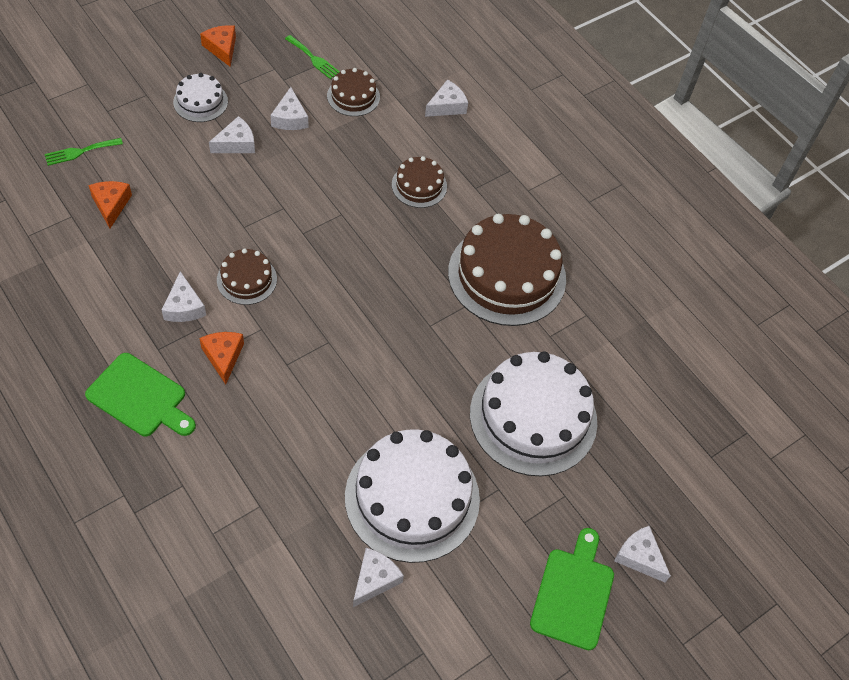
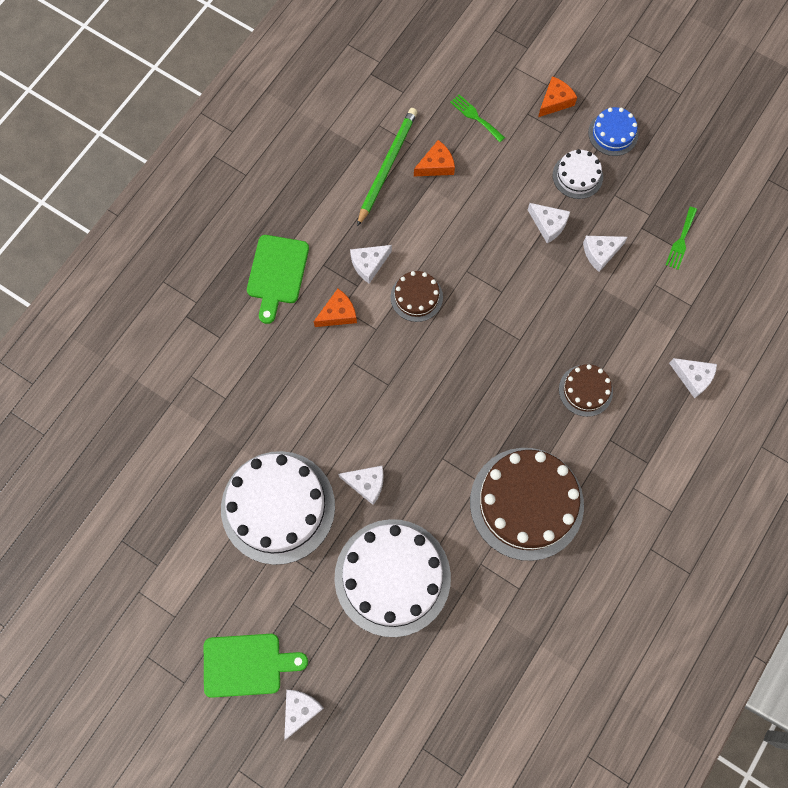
camera: 75 degrees right, 15 degrees up
(82, 247) = (387, 166): none -> green pencil
(175, 59) = (613, 133): none -> blue cake
(222, 48) = (647, 163): orange cheese -> orange cheese (555, 101)
(353, 96) = (656, 293): brown cake -> none
(375, 579) = (200, 506): white cheese -> white cheese (366, 484)

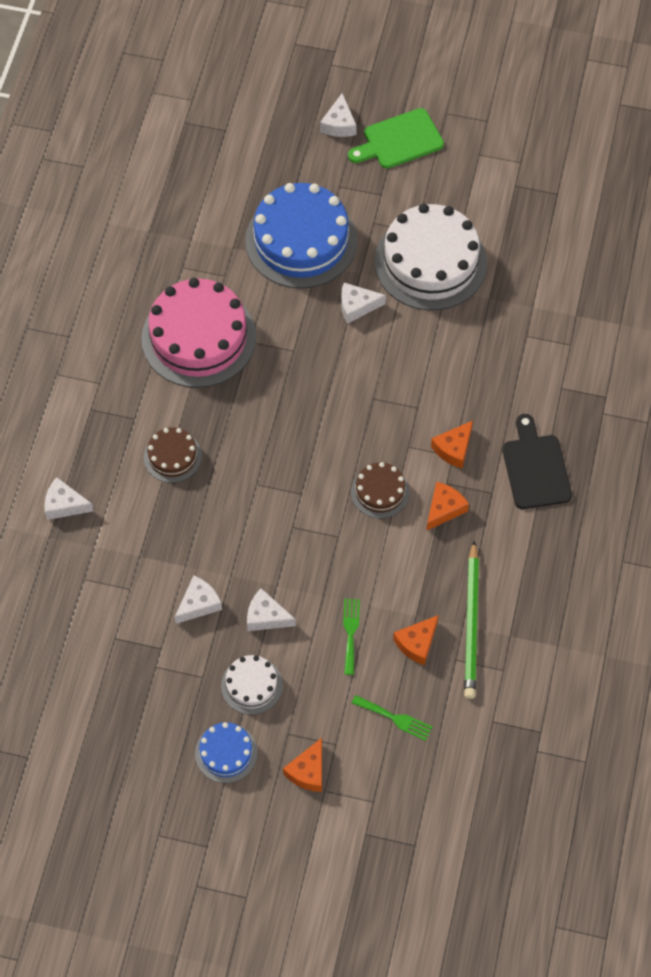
camera: 160 degrees right, 10 degrees down
(277, 273) = (535, 468): green cutting board -> black cutting board
(369, 264) = (444, 509): white cheese -> orange cheese
(392, 577) = (301, 240): white cake -> blue cake
(526, 503) = (199, 337): brown cake -> pink cake
(681, 241) = (112, 647): green fork -> green fork (350, 632)

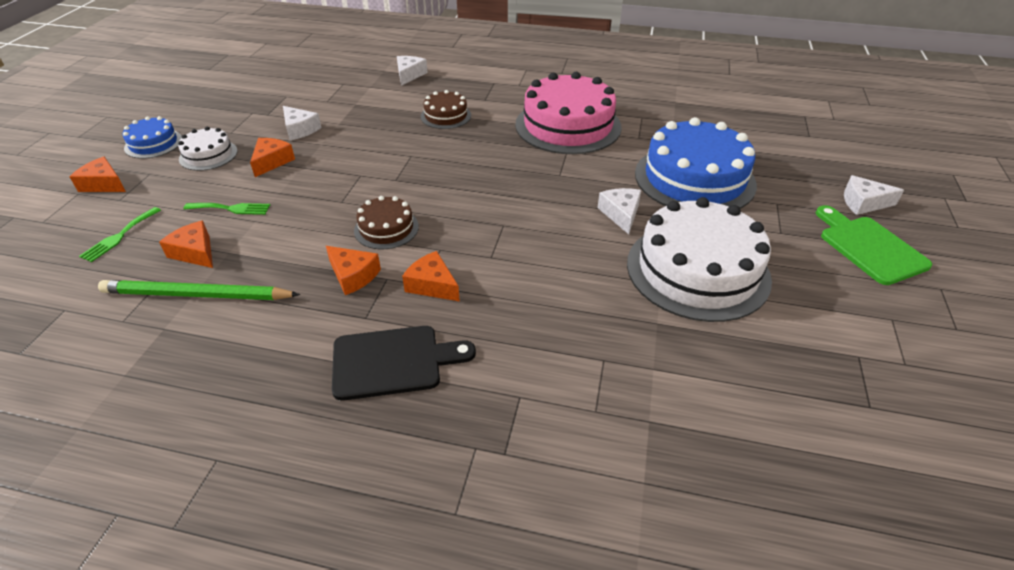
camera: 90 degrees right, 20 degrees down
(266, 616) = (272, 162): white cheese -> orange cheese

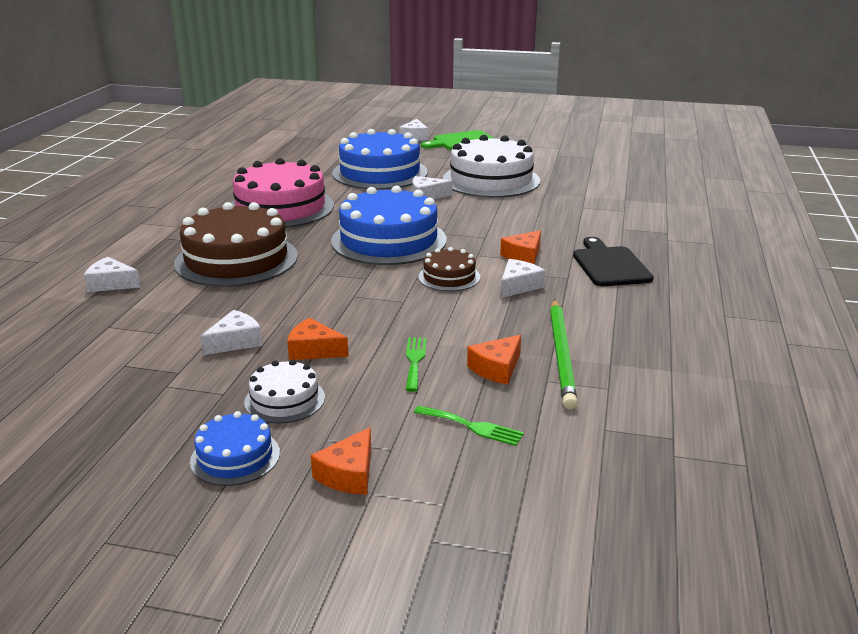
camera: 90 degrees left, 15 degrees down
(353, 276) = (518, 286): orange cheese -> white cheese
(446, 116) = (236, 259): brown cake -> brown cake, size x2.04
(483, 190) = (389, 240): none -> blue cake

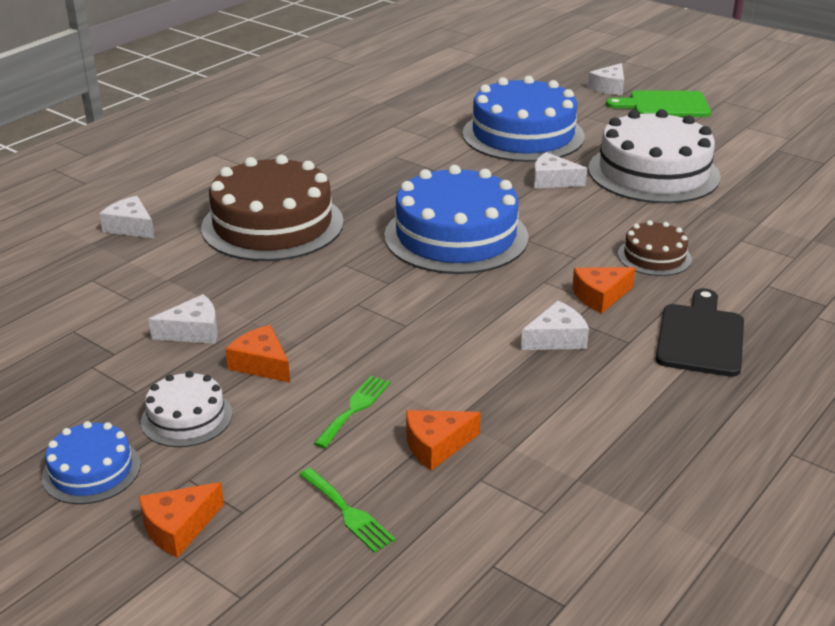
camera: 25 degrees right, 5 degrees up
(281, 208) = (371, 164): pink cake -> none
(449, 277) = (484, 305): brown cake -> brown cake (654, 256)
(561, 354) = (528, 449): green pencil -> none

